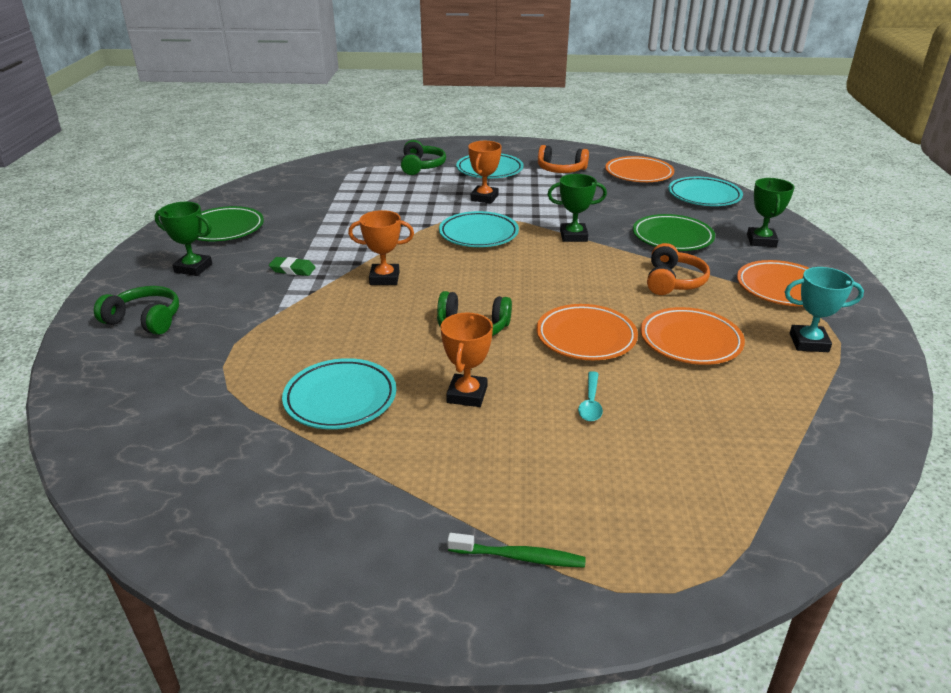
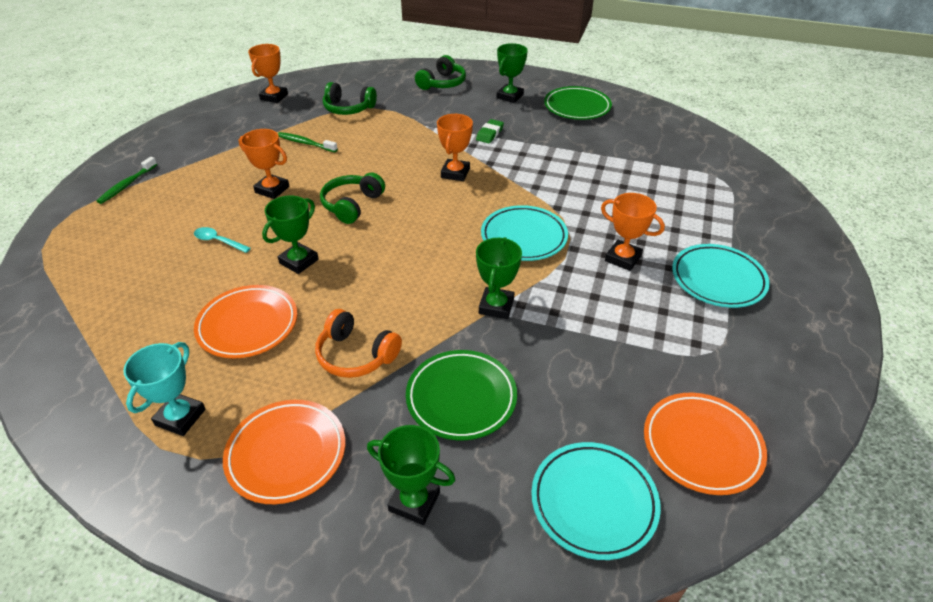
camera: 105 degrees right, 10 degrees up
(177, 483) = (274, 97): none -> orange trophy
(340, 399) = (306, 143): turquoise plate -> green toothbrush
(421, 166) = (730, 225): green headphones -> green headphones (348, 108)
(561, 170) = (720, 352): orange headphones -> none
(586, 337) = (299, 261): orange plate -> green trophy

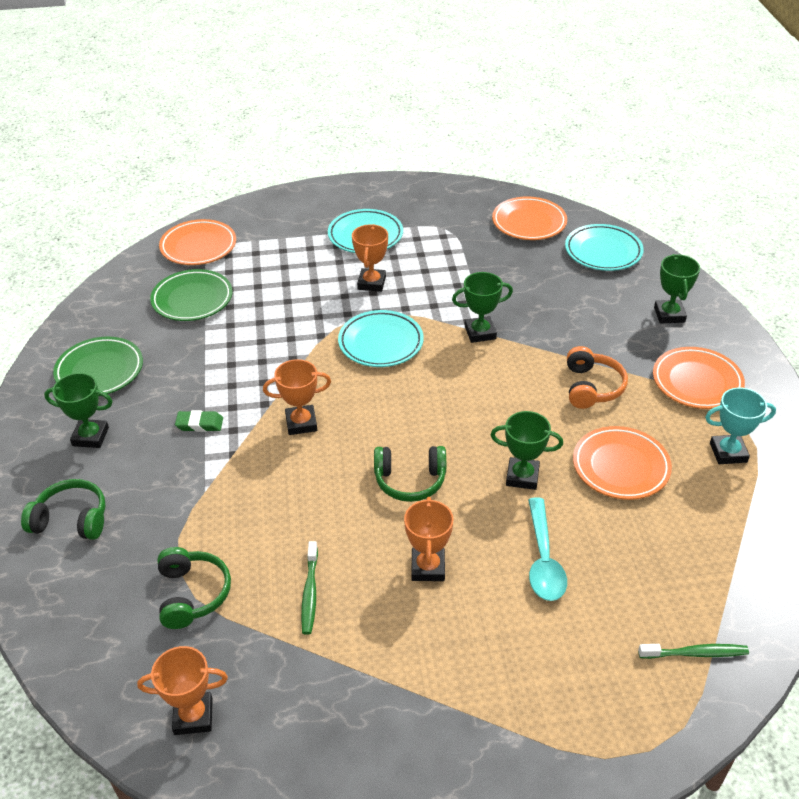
camera: 115 degrees left, 0 degrees up
(127, 184) = (518, 739): green toothbrush -> green toothbrush (694, 653)
(218, 241) = (543, 559): turquoise spoon -> turquoise spoon, size x1.67
(461, 398) = (580, 321): green plate -> green plate (192, 299)
(732, 172) = (198, 246): none -> orange plate

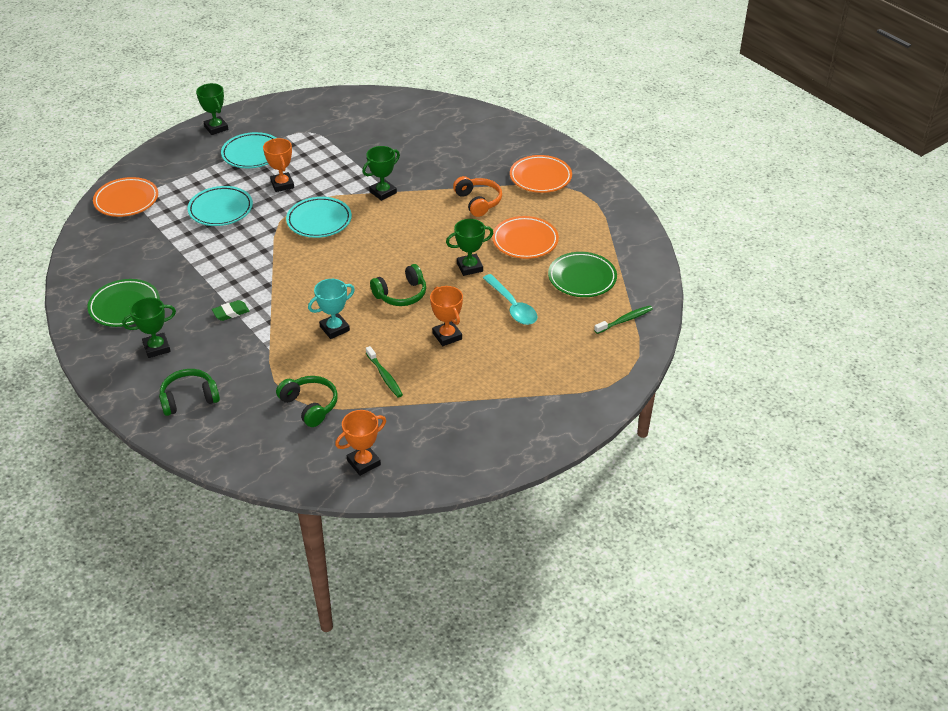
camera: 30 degrees left, 0 degrees up
(192, 299) = (154, 238): green plate -> green plate (582, 278)
(301, 423) = (302, 287): orange trophy -> none
(529, 223) = (366, 110): orange plate -> none
(603, 252) = (430, 115): turquoise plate -> turquoise plate (221, 209)
(669, 315) = (499, 142): green trophy -> green trophy (216, 128)
(728, 452) = (582, 211): turquoise trophy -> turquoise trophy (334, 329)

